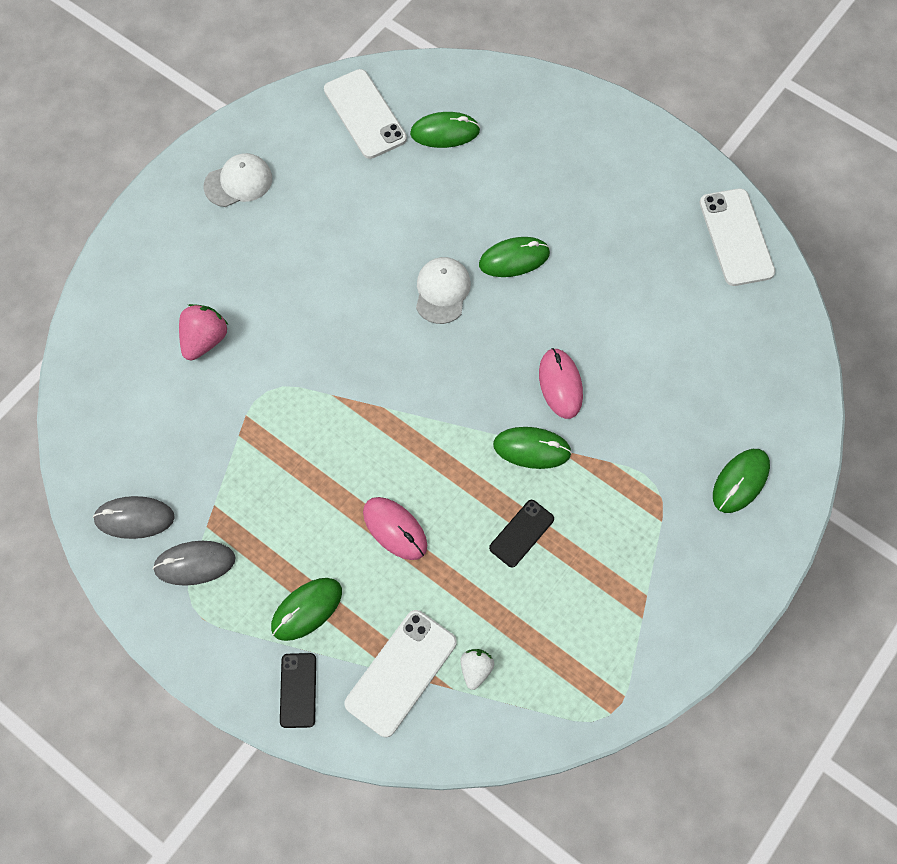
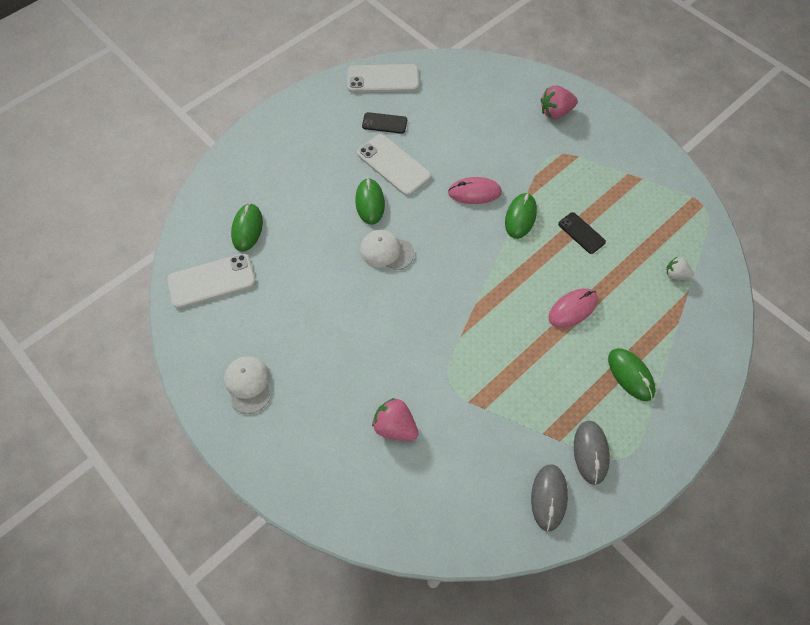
camera: 80 degrees left, 5 degrees down
(298, 690) = (690, 388): black phone -> black phone (384, 123)
(401, 672) = (677, 320): white phone -> white phone (393, 165)
(740, 481) = (555, 112): green mouse -> pink strawberry

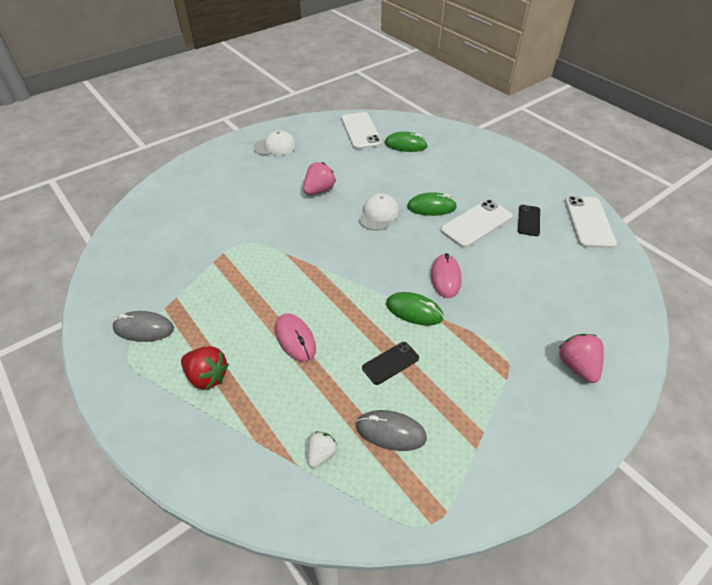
camera: 95 degrees right, 15 degrees down
(395, 426) = (217, 211): pink strawberry -> pink strawberry (319, 190)
(548, 497) = (120, 293): grey mouse -> grey mouse (390, 432)
(630, 375) = (207, 376): green mouse -> red strawberry

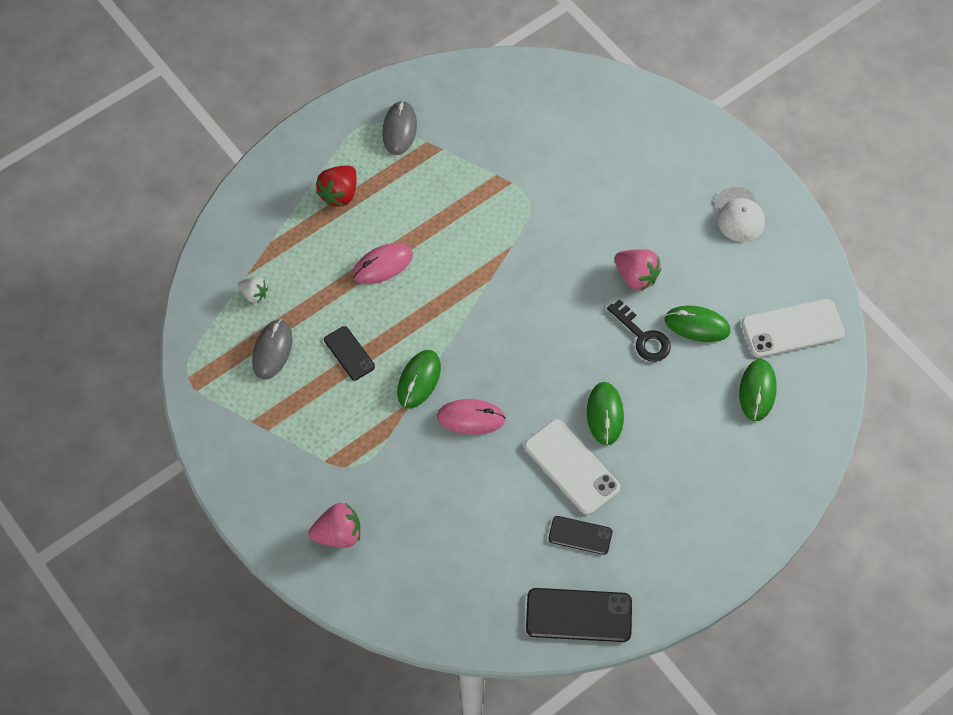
camera: 90 degrees right, 15 degrees up
(358, 166) = (697, 325): none -> green mouse
(368, 188) = (643, 337): none -> black key
(378, 214) = (587, 349): white cap -> none
(589, 222) = (579, 615): white phone -> black phone

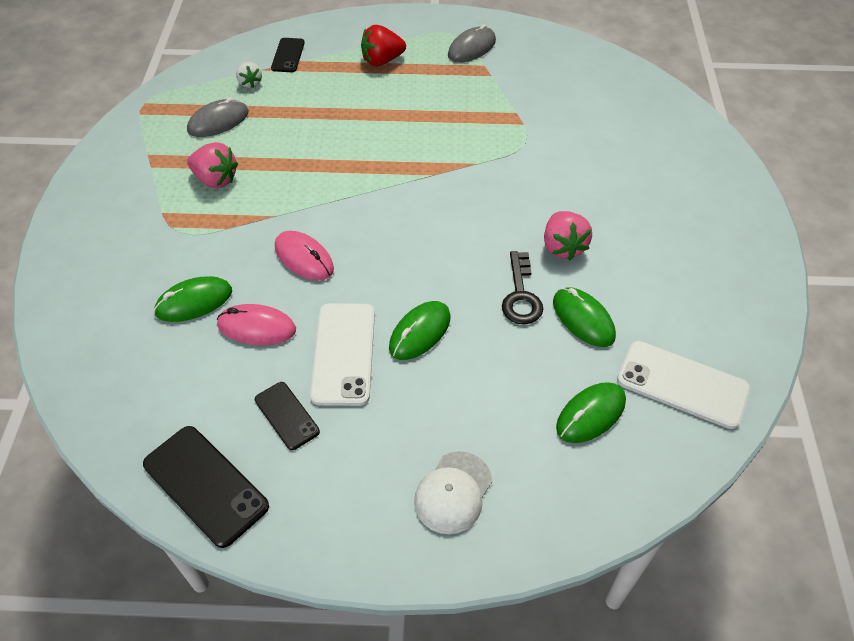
camera: 40 degrees right, 10 degrees down
(338, 534) = (105, 268): pink strawberry -> pink strawberry (215, 179)
(349, 353) = (268, 156): black phone -> black phone (288, 55)
(382, 265) = (361, 118): pink mouse -> pink mouse (257, 327)
(419, 380) = (296, 206): green mouse -> green mouse (194, 302)
(739, 215) = (713, 259): white cap -> white cap (453, 492)

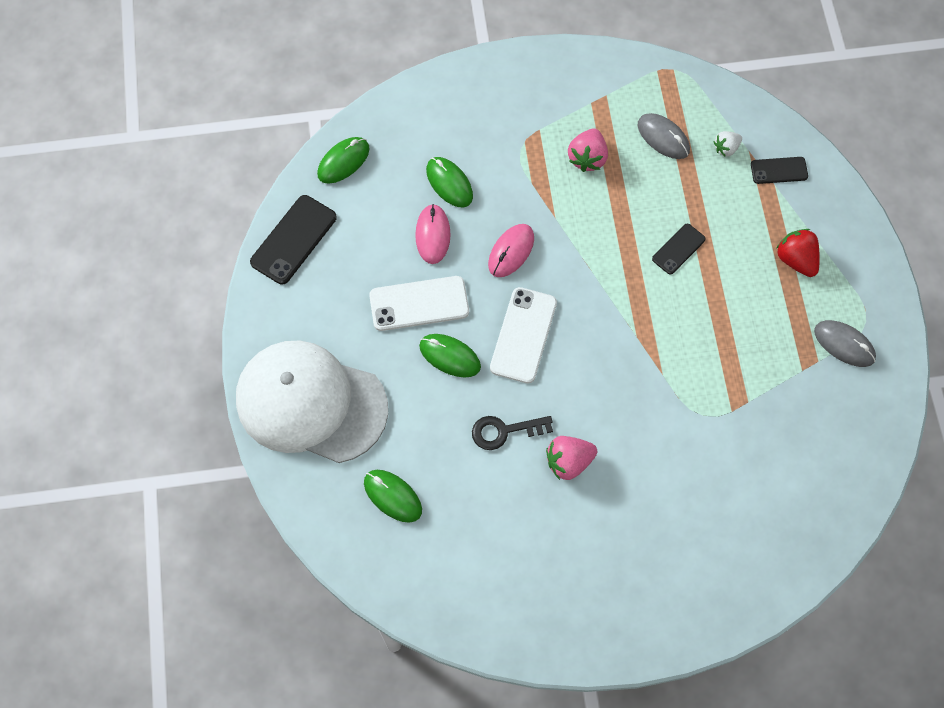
camera: 80 degrees right, 15 degrees up
(287, 415) = (357, 277): black phone -> black phone (678, 249)
(453, 492) = (310, 403): white cap -> white cap, size x2.32
(583, 319) = (488, 485): green mouse -> green mouse (343, 161)
(682, 384) = (433, 568): white phone -> white phone (523, 335)

